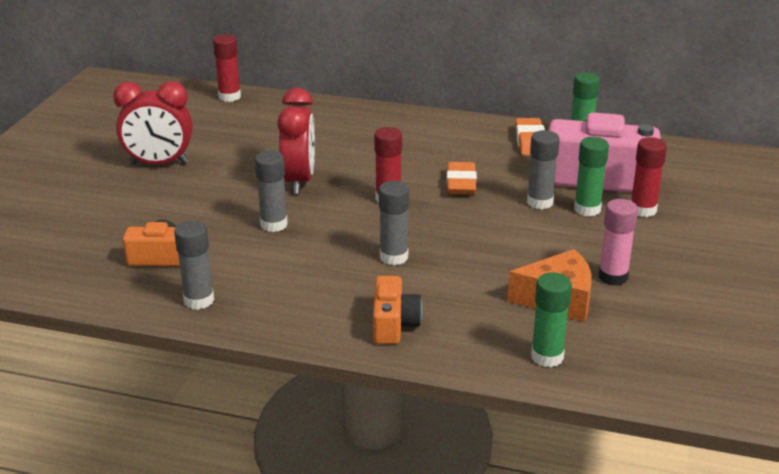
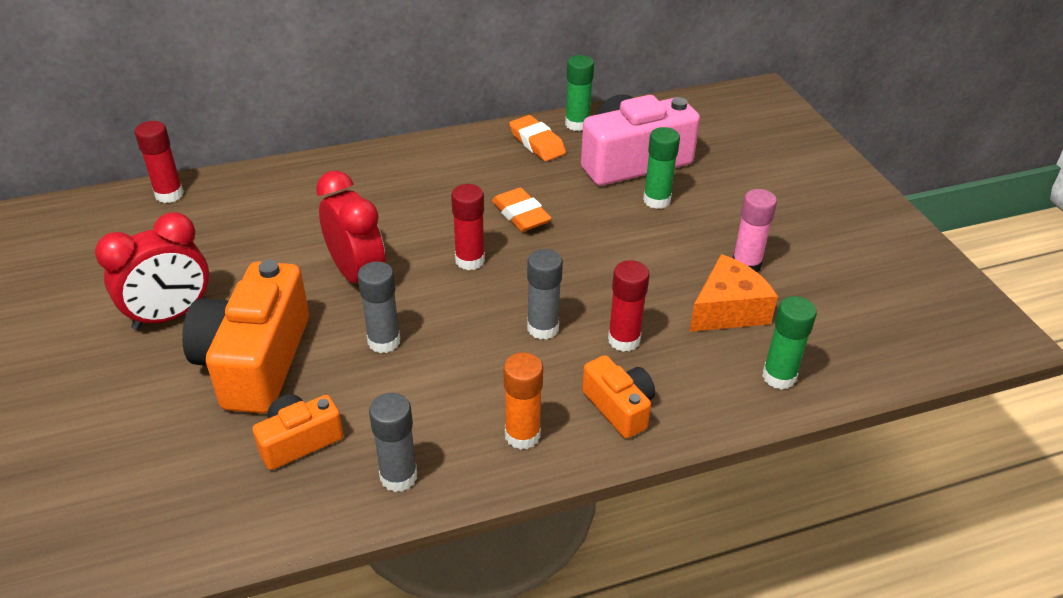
camera: 35 degrees left, 10 degrees up
(182, 206) = (255, 361): none -> orange camera
(304, 312) = (522, 435): none -> orange glue stick
(540, 202) = (610, 209): grey glue stick -> none
(643, 210) = (701, 183): red glue stick -> red glue stick (624, 340)

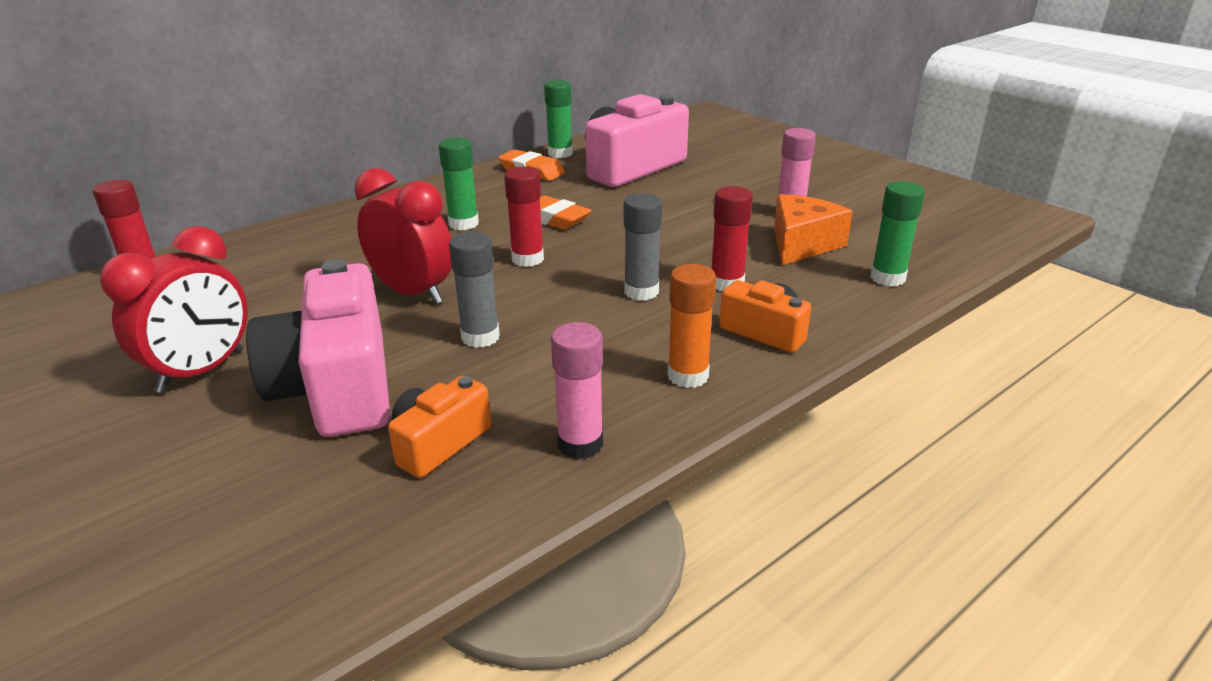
camera: 20 degrees left, 10 degrees down
(255, 361) = (337, 387): orange camera -> pink camera
(398, 476) = (580, 444): grey glue stick -> pink glue stick
(656, 200) = (674, 188): green glue stick -> green glue stick (463, 224)

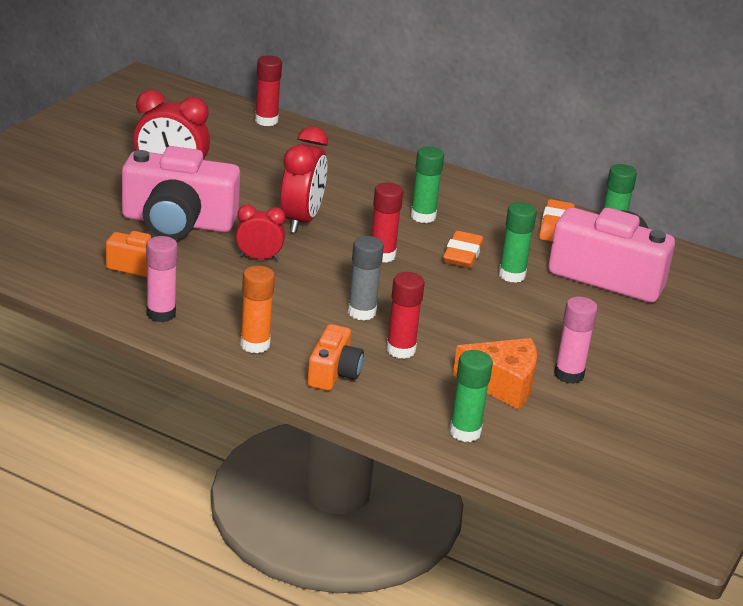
camera: 65 degrees right, 0 degrees up
(337, 387) = (178, 222): pink camera -> pink camera turned 135 degrees counterclockwise
(480, 337) = (259, 258): grey glue stick -> red clock
(606, 204) = (512, 275): none -> green glue stick

